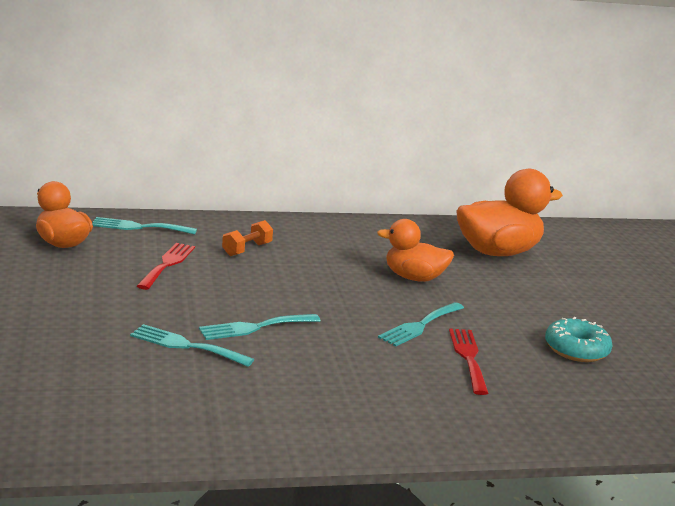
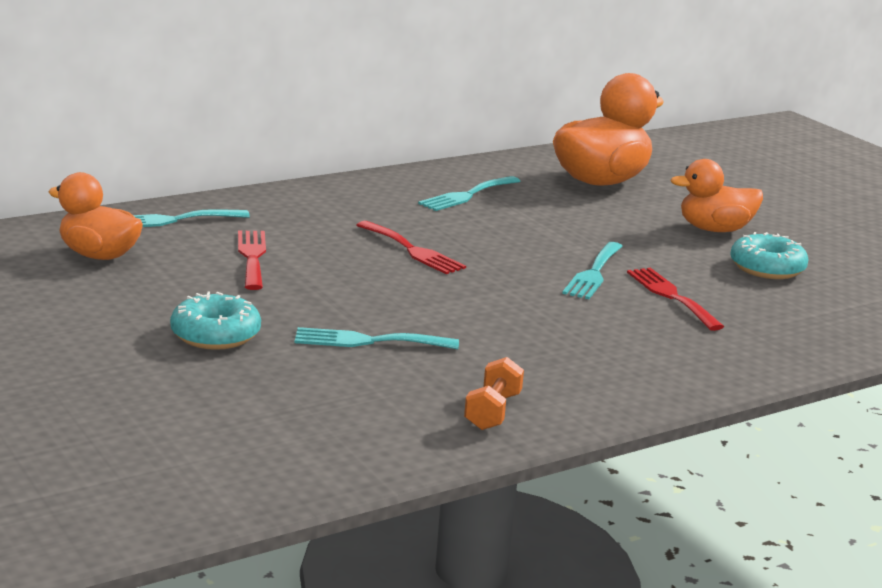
camera: 20 degrees left, 0 degrees up
(80, 318) = (215, 335): none -> turquoise donut
(247, 249) = (326, 224): orange dumbbell -> orange dumbbell (492, 411)
(255, 327) = (423, 308): turquoise fork -> turquoise fork (467, 195)
(292, 280) = (412, 250): none -> red fork
(414, 278) = (540, 224): orange duck -> orange duck (714, 230)

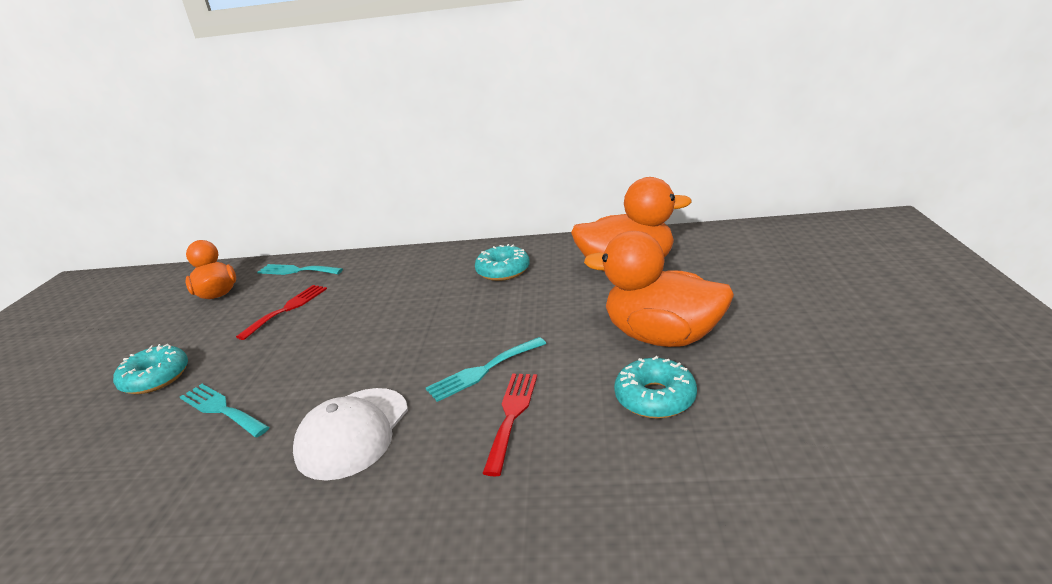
camera: 40 degrees right, 5 degrees up
(412, 250) = (389, 319): red fork -> none
(467, 195) = (503, 271): turquoise fork -> turquoise donut
(492, 411) = (164, 527): orange dumbbell -> none
(548, 330) = (353, 432): none -> white cap
(714, 230) = (662, 337): orange duck -> orange duck, size x1.56

